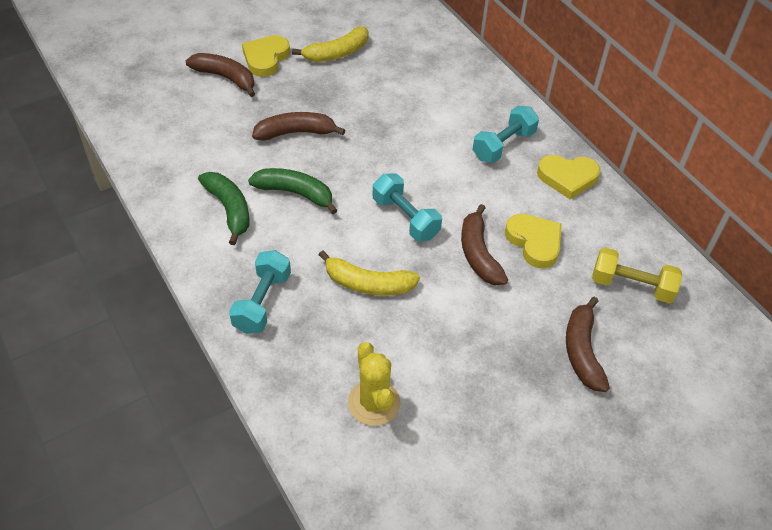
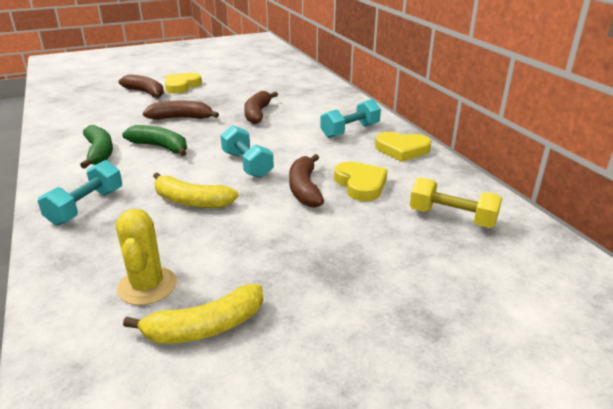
camera: 10 degrees right, 20 degrees down
(337, 53) = (236, 85): yellow banana -> yellow banana (205, 327)
(582, 351) = (390, 262): brown banana -> brown banana (257, 113)

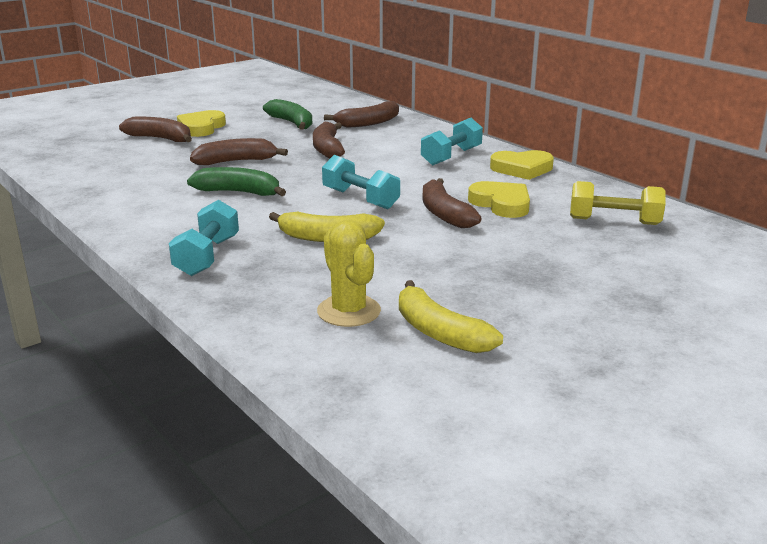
camera: 15 degrees left, 5 degrees down
(99, 153) = (166, 205): green banana -> green banana (292, 123)
(205, 327) = (439, 332): yellow banana -> yellow banana turned 90 degrees clockwise
(306, 93) = (368, 123): none -> brown banana

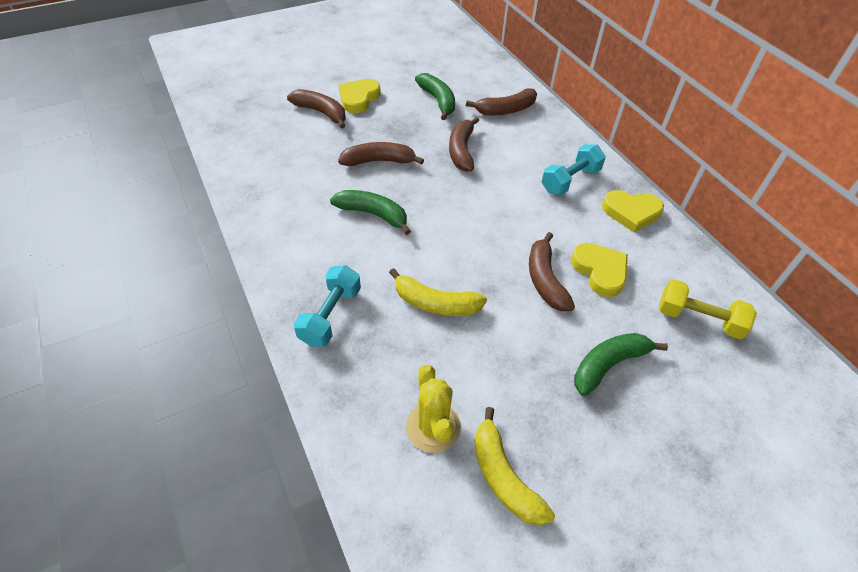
camera: 10 degrees right, 25 degrees up
(360, 199) = (475, 242): turquoise dumbbell -> none
(530, 255) = (608, 365): none -> green banana

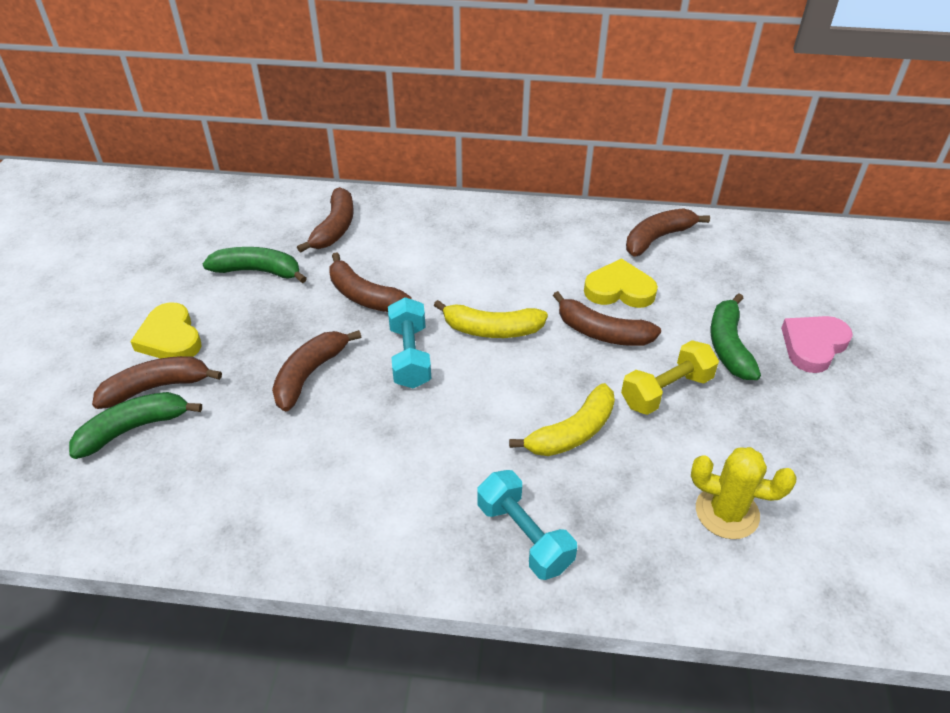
camera: 55 degrees left, 5 degrees down
(373, 214) = (395, 422): green banana -> green banana (133, 429)
(504, 476) = (808, 485): yellow banana -> yellow banana (492, 329)
(570, 180) = (487, 242): turquoise dumbbell -> turquoise dumbbell (410, 356)
(631, 212) = (564, 228): yellow heart -> none
(670, 428) = (813, 345): none -> pink heart
(684, 270) = (657, 238): none -> brown banana
(698, 319) = (715, 262): yellow dumbbell -> yellow dumbbell (666, 391)

